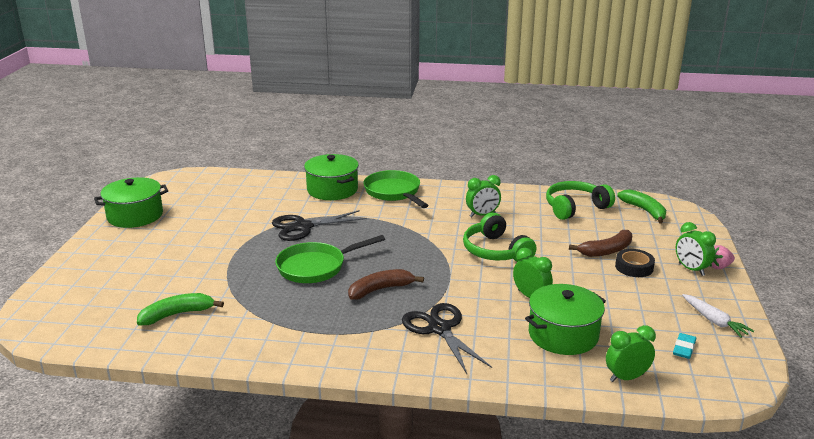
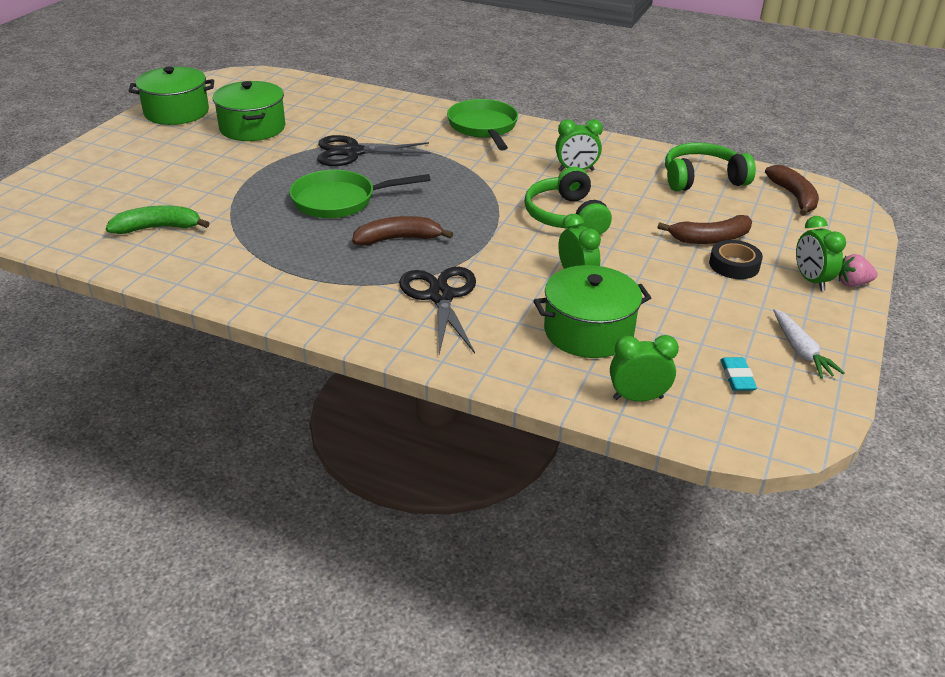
camera: 15 degrees right, 10 degrees up
(332, 190) = (412, 114): green pot -> green pot (252, 128)
(644, 211) = (794, 197): green banana -> brown banana
(684, 348) = (737, 377): turquoise eraser -> turquoise eraser turned 45 degrees counterclockwise

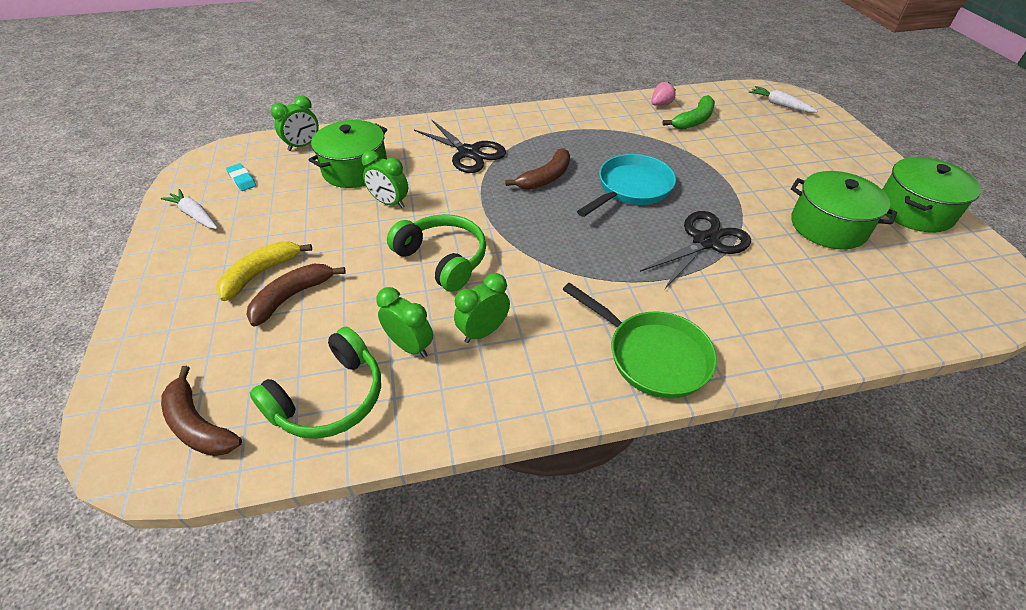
camera: 145 degrees right, 10 degrees up
(44, 205) = (779, 105): none -> white carrot
(339, 201) = (631, 188): green pan -> turquoise pan
(734, 265) = (261, 273): black tape -> yellow banana
(811, 280) = (182, 288): green clock -> green clock (410, 346)
(853, 283) = (138, 303): pink strawberry -> pink strawberry (660, 104)

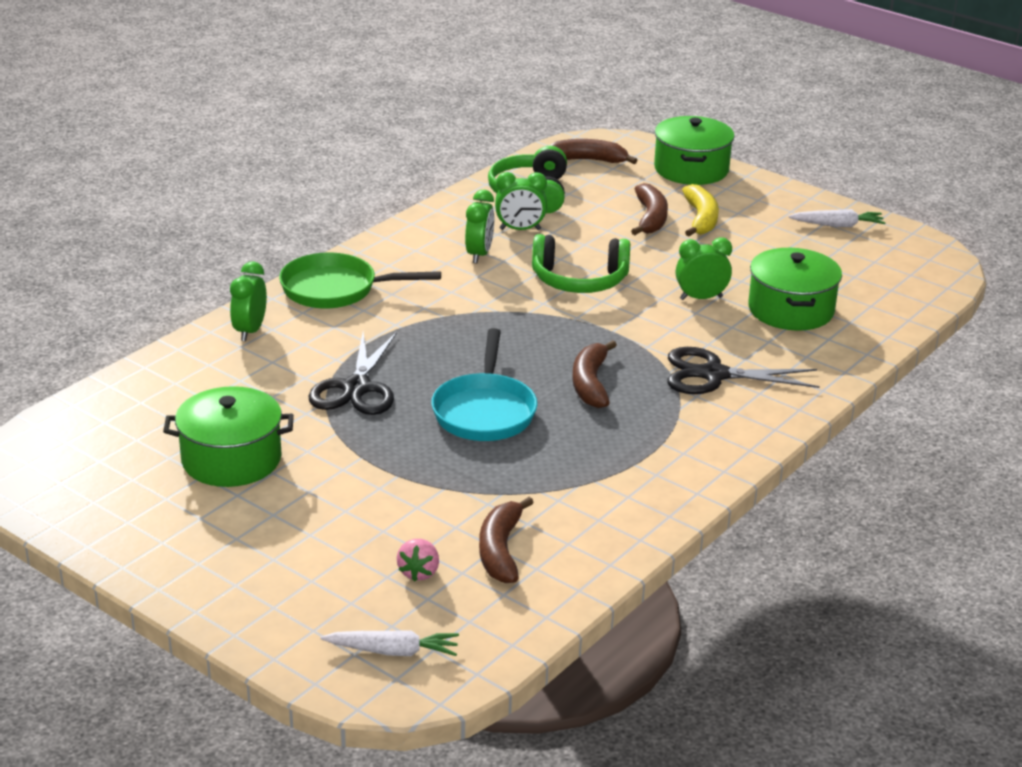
camera: 140 degrees right, 15 degrees down
(242, 179) = (868, 260): turquoise eraser -> none
(303, 145) = (890, 308): green clock -> green clock (250, 331)
(660, 104) = (576, 560): pink strawberry -> pink strawberry (419, 572)
(693, 120) = (501, 550): green banana -> brown banana
(914, 210) = (129, 525): green pot -> green pot (691, 169)

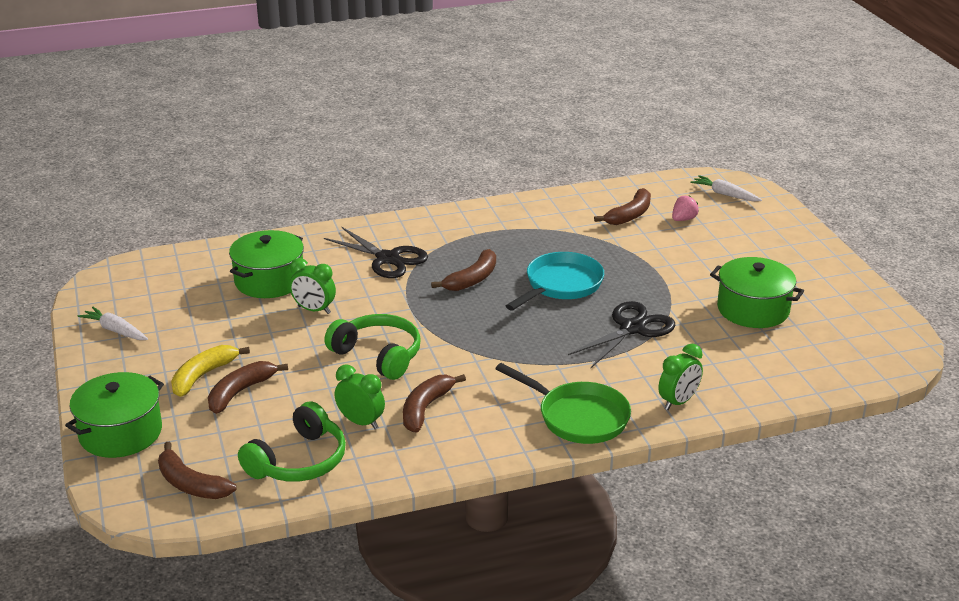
camera: 145 degrees left, 0 degrees up
(479, 254) = (426, 408): green clock -> brown banana

